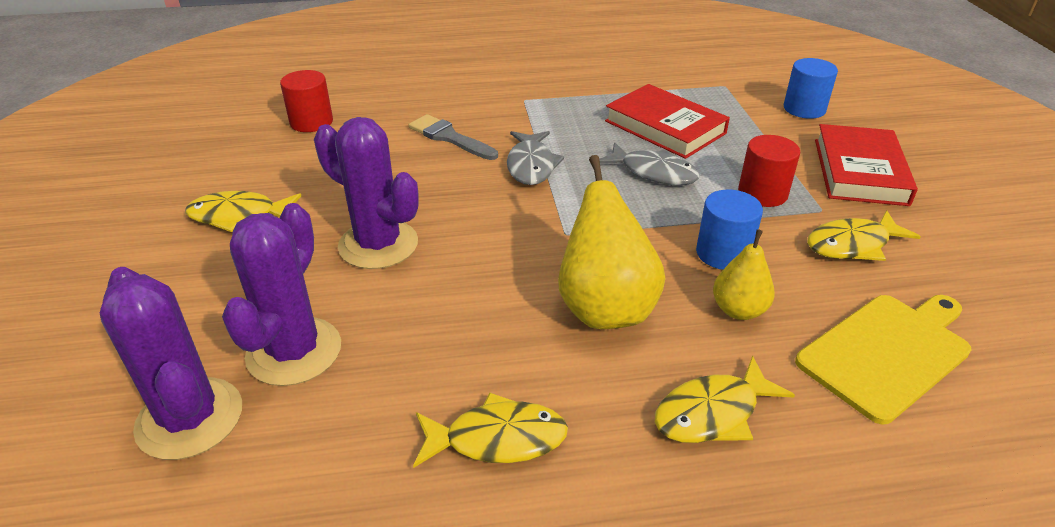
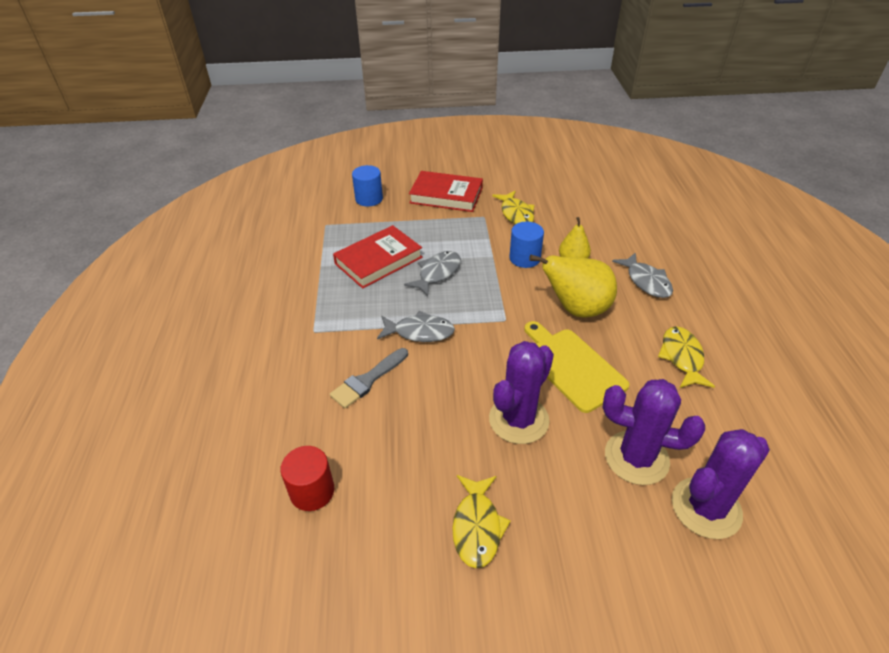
camera: 85 degrees left, 5 degrees up
(712, 413) = (646, 281): yellow fish -> grey fish
(762, 193) = (466, 234): red cylinder -> none
(887, 352) = (596, 223): yellow cutting board -> yellow cutting board (572, 366)

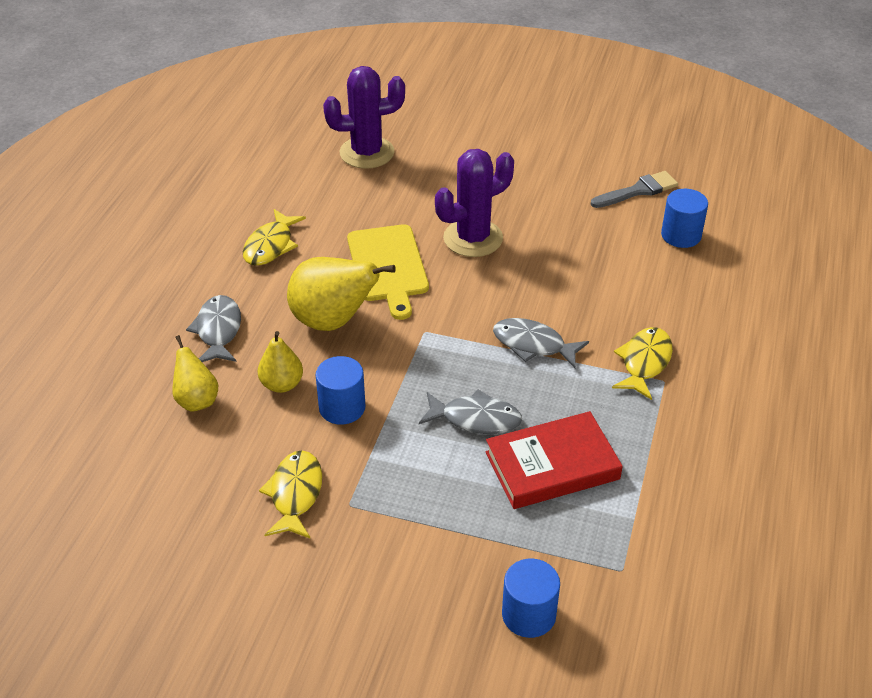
camera: 160 degrees left, 0 degrees up
(312, 491) = (681, 235): red cylinder -> blue cylinder
(367, 380) = (610, 309): grey brush -> grey brush (638, 191)
(437, 273) = (476, 419): grey fish -> grey fish turned 135 degrees counterclockwise
(446, 195) = (385, 577): red book -> none
(477, 527) = (549, 184): yellow fish -> yellow fish (644, 362)
(613, 240) = (197, 400): none -> yellow pear
(636, 458) = (391, 190): purple cactus -> none

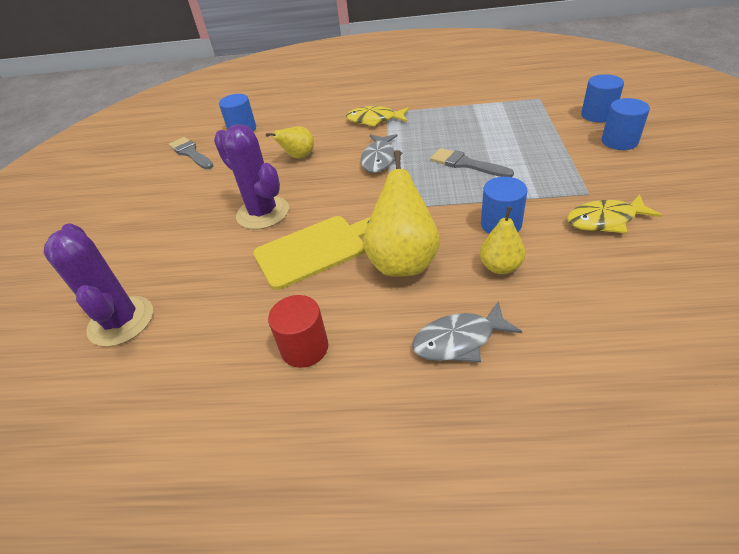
camera: 100 degrees left, 0 degrees up
(197, 400) = (562, 318): yellow pear -> yellow pear (298, 157)
(270, 246) = (304, 348): yellow fish -> red cylinder
(441, 598) = (619, 141): none -> blue cylinder
(476, 419) = (466, 164): grey fish -> grey brush
(552, 465) = (484, 130): red book -> none

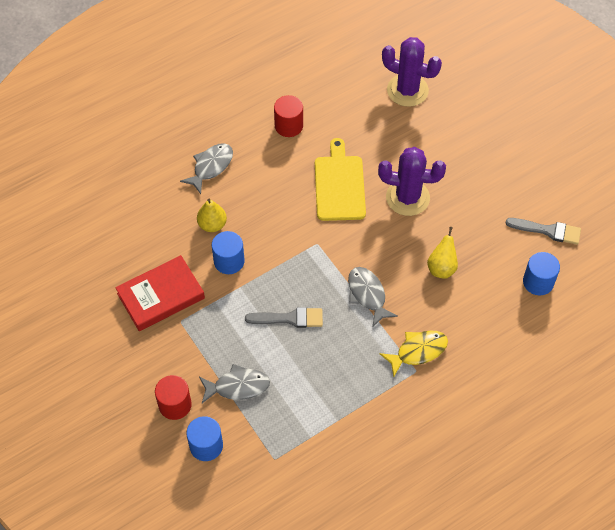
camera: 140 degrees right, 15 degrees up
(314, 250) = (339, 185): yellow cutting board -> yellow cutting board turned 150 degrees clockwise
(403, 261) = (275, 202): yellow pear -> none
(548, 137) = (238, 386): none -> grey fish
(605, 220) = (161, 296): yellow fish -> red book
(619, 141) = (175, 405): blue cylinder -> red cylinder

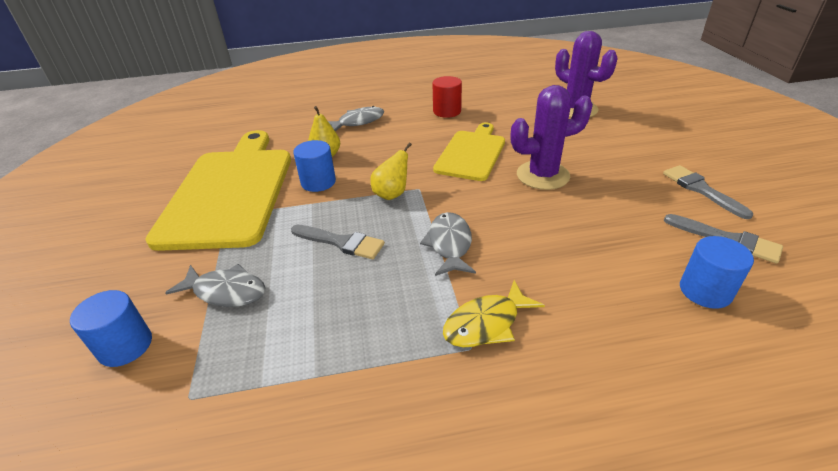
camera: 25 degrees right, 20 degrees down
(161, 296) = (230, 192): red book -> yellow cutting board
(175, 405) = (141, 288): red cylinder -> none
(407, 198) = (542, 175): purple cactus -> purple cactus turned 45 degrees counterclockwise
(418, 351) = (486, 323): yellow fish -> yellow fish turned 150 degrees clockwise
(441, 268) = (560, 242): yellow pear -> yellow pear (392, 194)
(526, 180) = (701, 189): none -> grey brush

